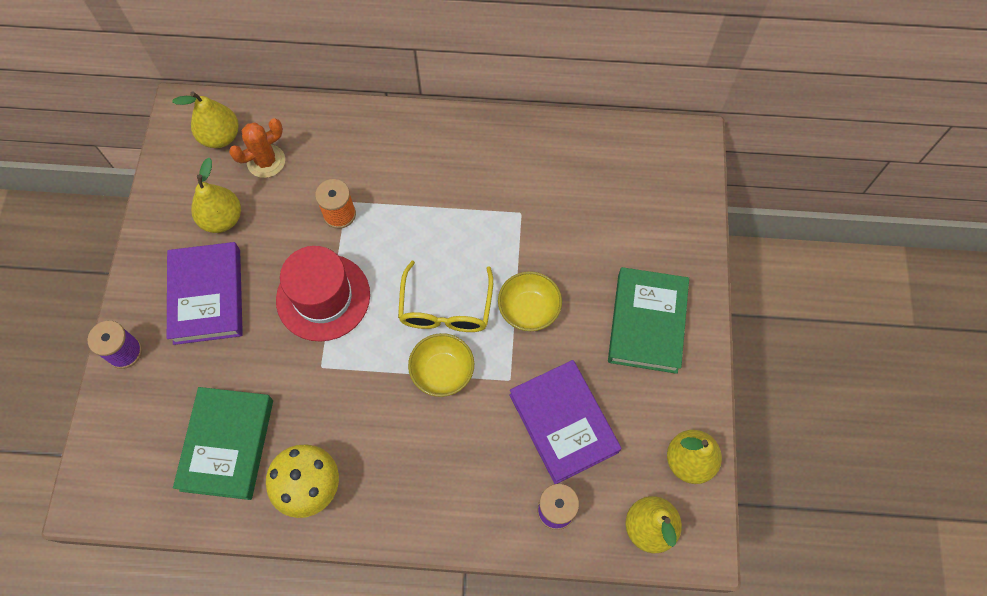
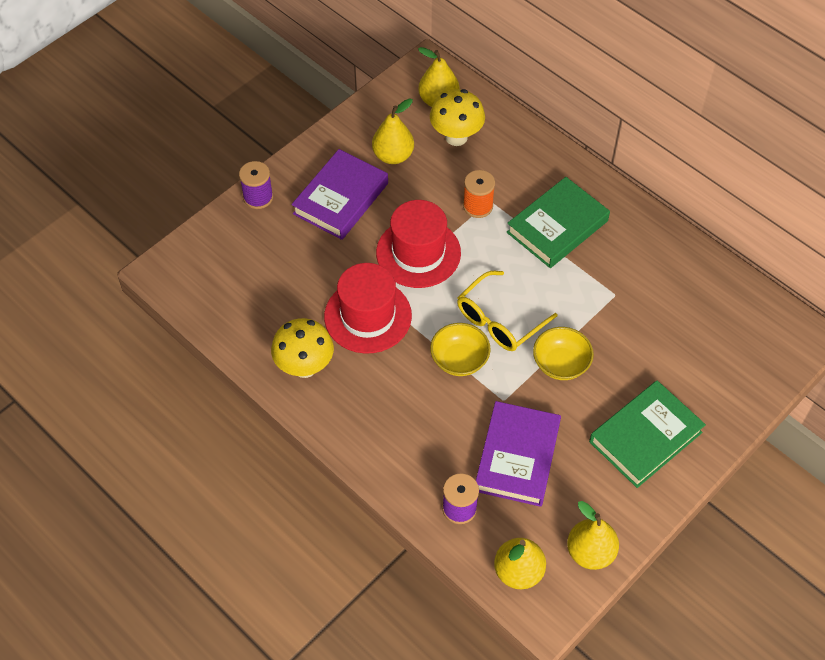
camera: 40 degrees right, 10 degrees down
(227, 444) = (274, 301): green book -> green book (557, 226)
(266, 161) = (456, 137): orange cactus -> yellow mushroom
(327, 392) = (368, 316): none -> red hat

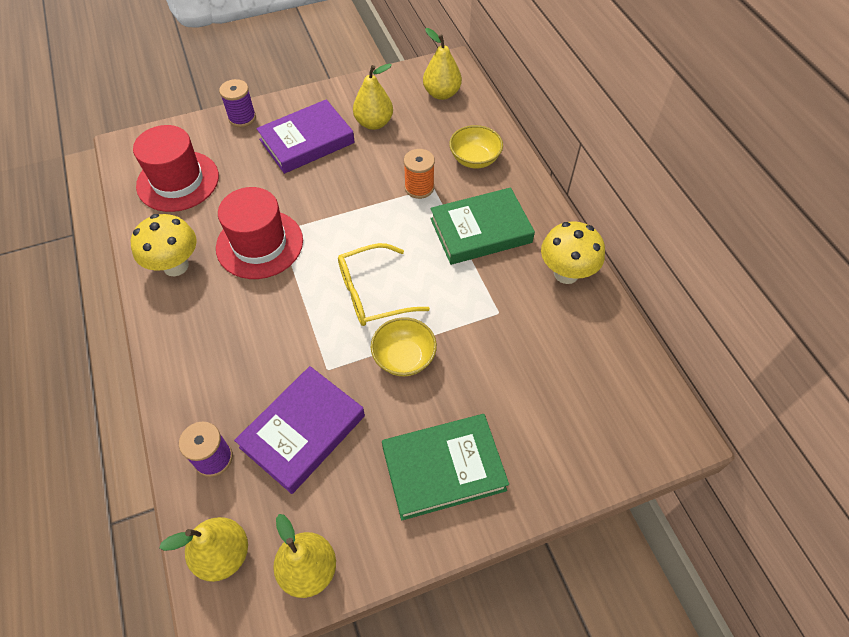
camera: 25 degrees right, 0 degrees up
(418, 253) = (340, 207): red hat -> red hat (178, 181)
(456, 137) = (438, 126): yellow mushroom -> yellow mushroom (566, 273)
(459, 360) = (312, 314): yellow bowl -> yellow bowl (474, 159)

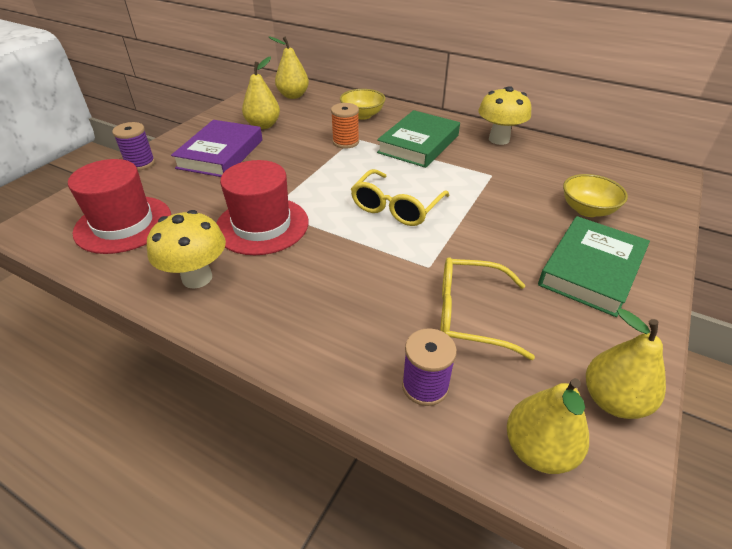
camera: 40 degrees left, 15 degrees down
(303, 431) = (469, 315): purple book -> yellow glasses
(404, 357) = (471, 228): yellow bowl -> yellow bowl (587, 210)

